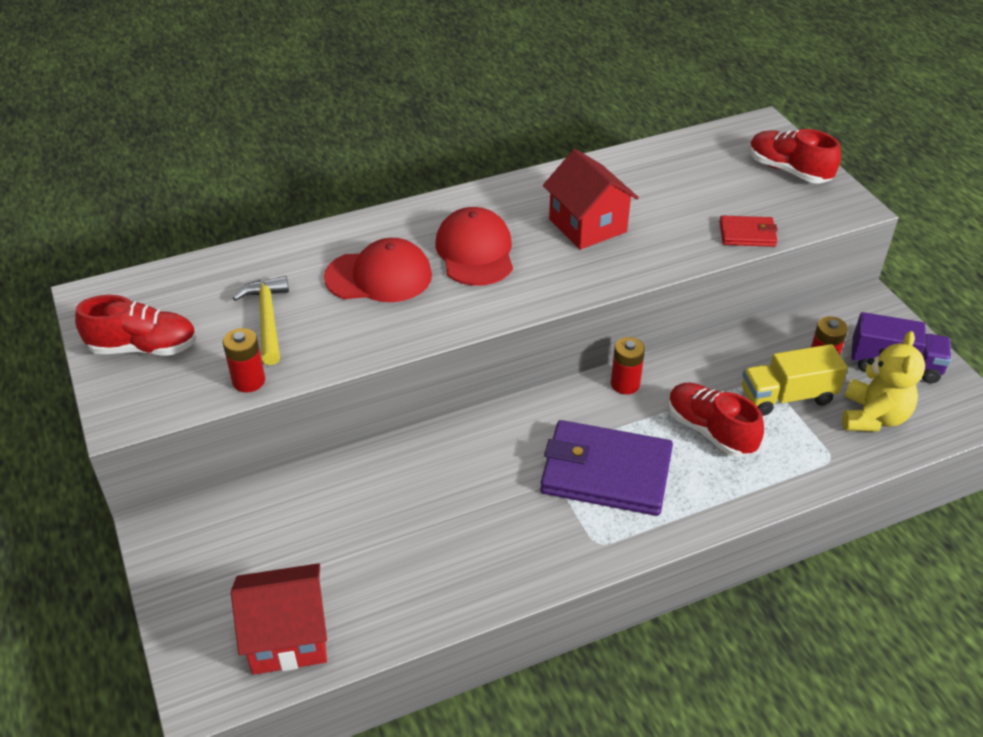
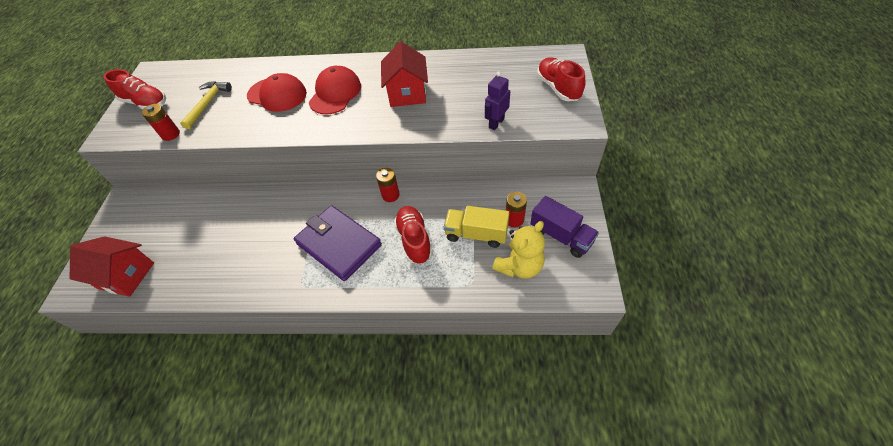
camera: 30 degrees right, 10 degrees up
(747, 234) = (496, 123): red wallet -> purple robot

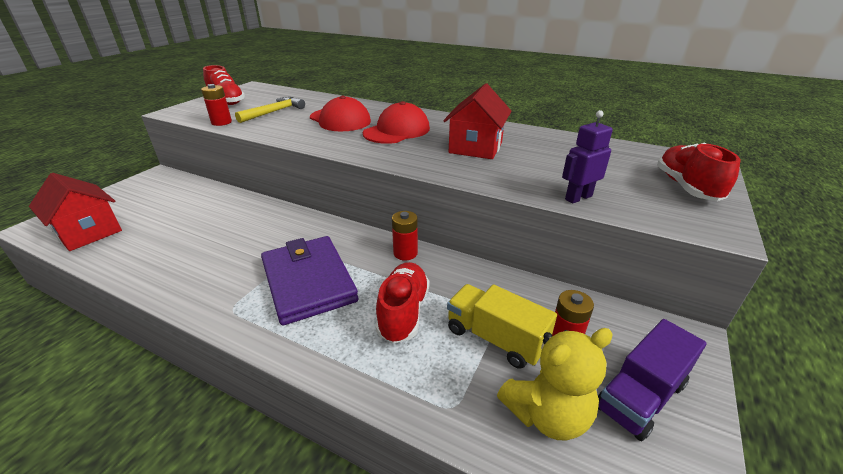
camera: 20 degrees right, 20 degrees down
(561, 236) = (640, 396): purple truck -> purple truck turned 75 degrees clockwise

